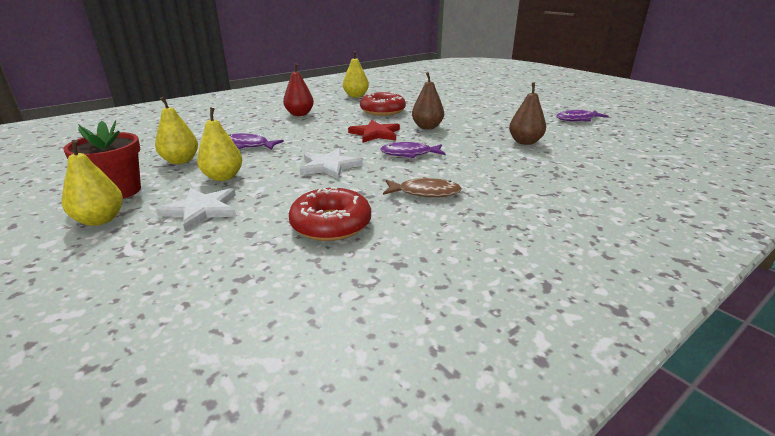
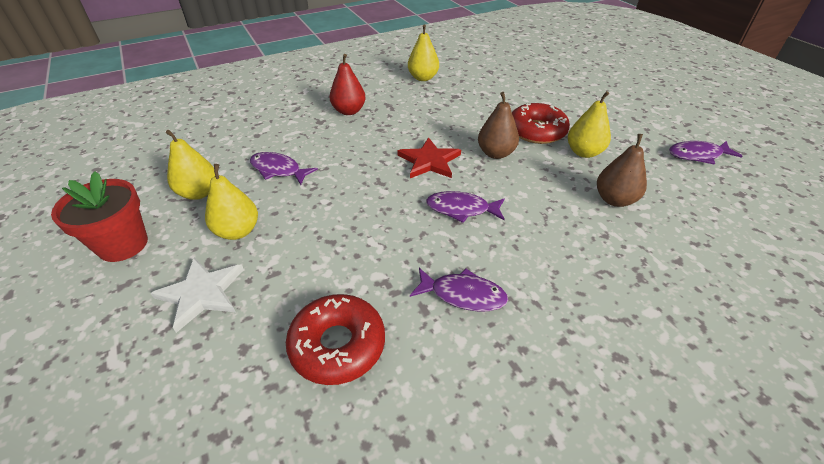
camera: 10 degrees right, 15 degrees up
(100, 220) = (94, 297): yellow pear -> yellow pear (584, 152)
(329, 166) = (360, 223): white star -> none
(382, 111) = (448, 113): red donut -> red donut (536, 131)
(425, 192) = (463, 295): brown fish -> purple fish

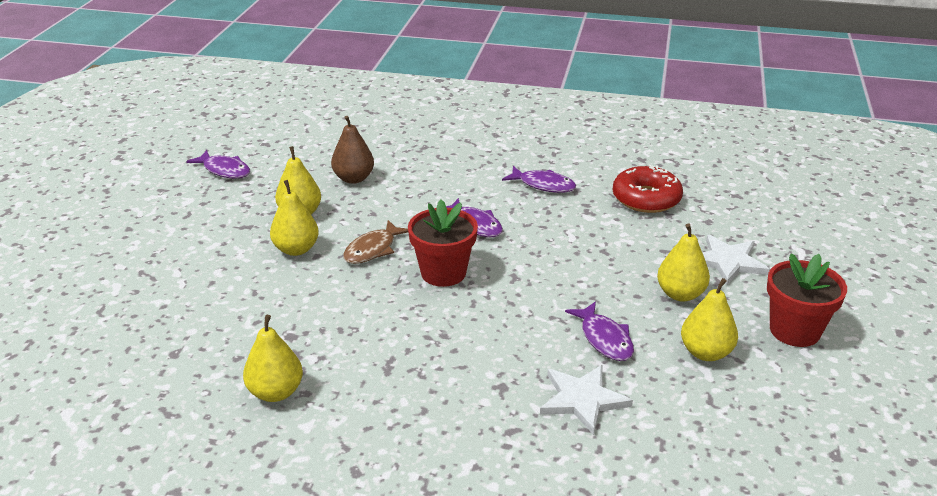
camera: 140 degrees left, 10 degrees down
(269, 134) = (582, 399): none -> white star
(349, 111) = (448, 384): red pear -> none
(429, 161) = (443, 273): red star -> red flower pot
(463, 295) = (543, 185): purple fish -> purple fish turned 150 degrees clockwise
(495, 153) = (373, 249): brown pear -> brown fish
(536, 131) = (296, 249): red donut -> yellow pear

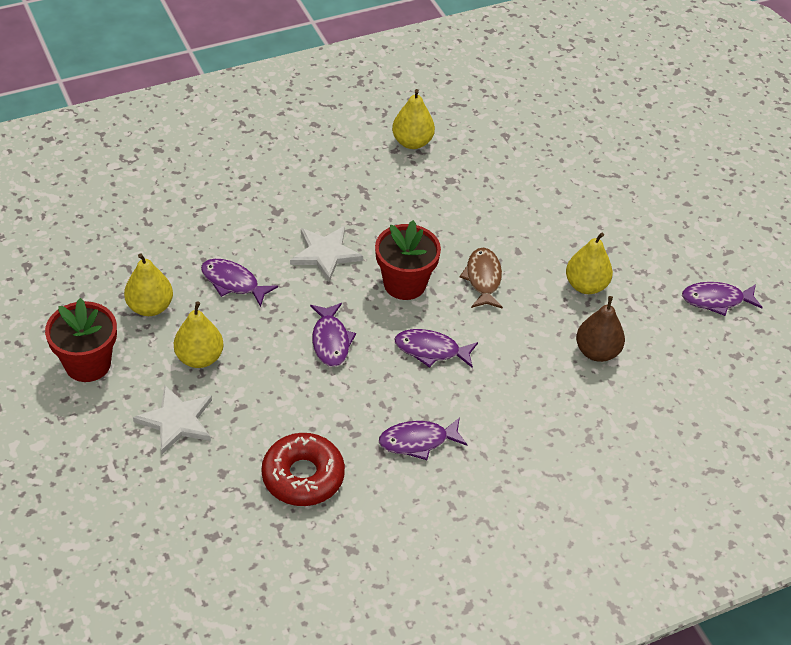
camera: 140 degrees right, 15 degrees up
(296, 249) = (540, 248): yellow pear -> none
(551, 261) = (330, 341): none -> purple fish
(582, 399) = (216, 227): white star -> white star (325, 254)

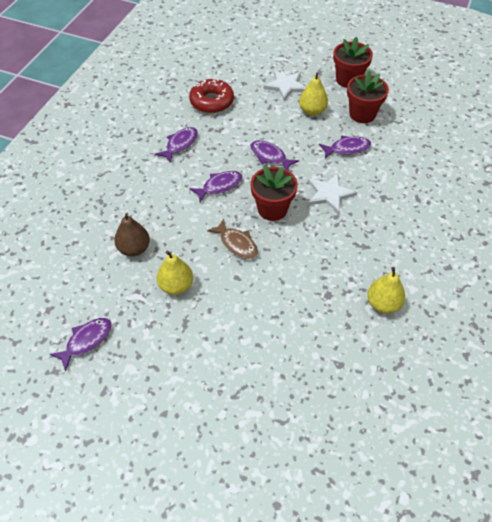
camera: 140 degrees right, 5 degrees up
(150, 307) = (362, 114): yellow pear -> red flower pot

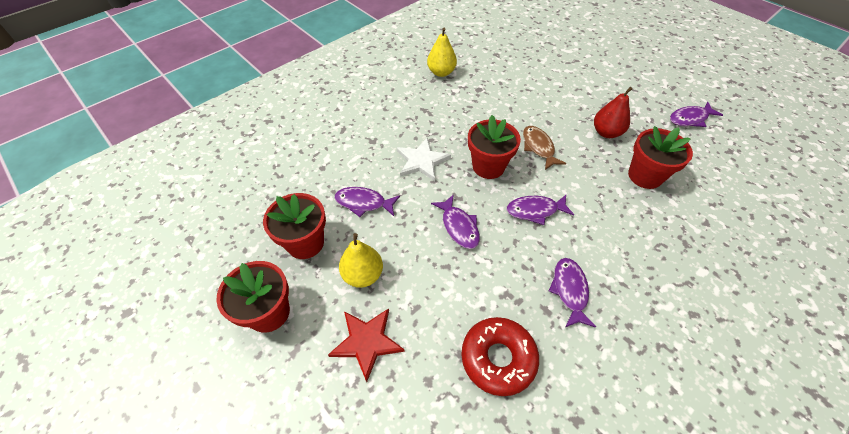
camera: 155 degrees left, 0 degrees up
(134, 249) = (645, 176): brown pear -> red flower pot
(176, 286) = (606, 132): yellow pear -> red pear
(180, 144) = (569, 290): purple fish -> purple fish turned 120 degrees clockwise
(285, 86) = (367, 342): white star -> red star

